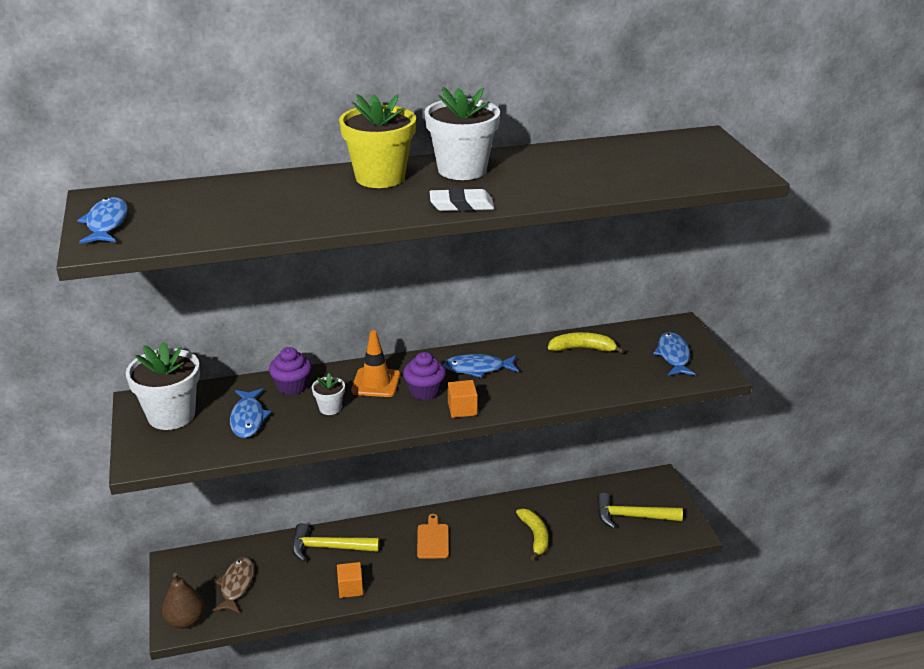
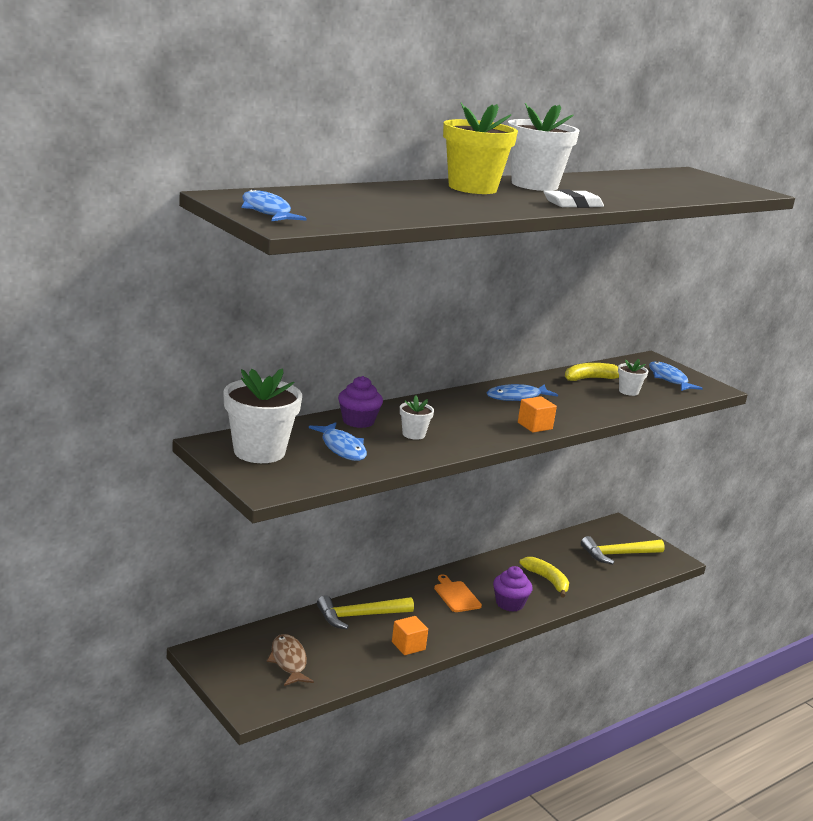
camera: 25 degrees left, 10 degrees down
(185, 620) = (258, 700): brown pear -> none
(376, 383) = (436, 413): orange traffic cone -> none
(425, 391) = (488, 416): purple cupcake -> purple cupcake (509, 604)
(609, 370) = (628, 391): none -> white flower pot

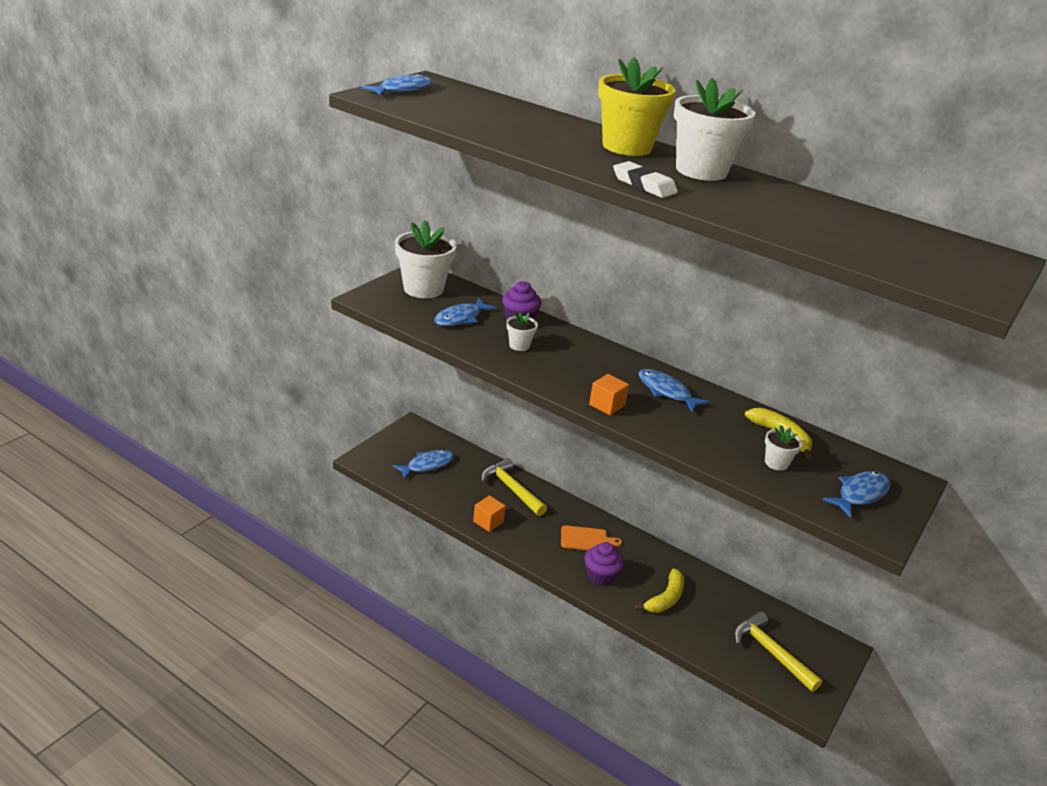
camera: 70 degrees right, 10 degrees up
(289, 661) = (427, 465): brown fish -> blue fish
(456, 595) = (586, 539): orange cutting board -> orange cutting board turned 45 degrees clockwise

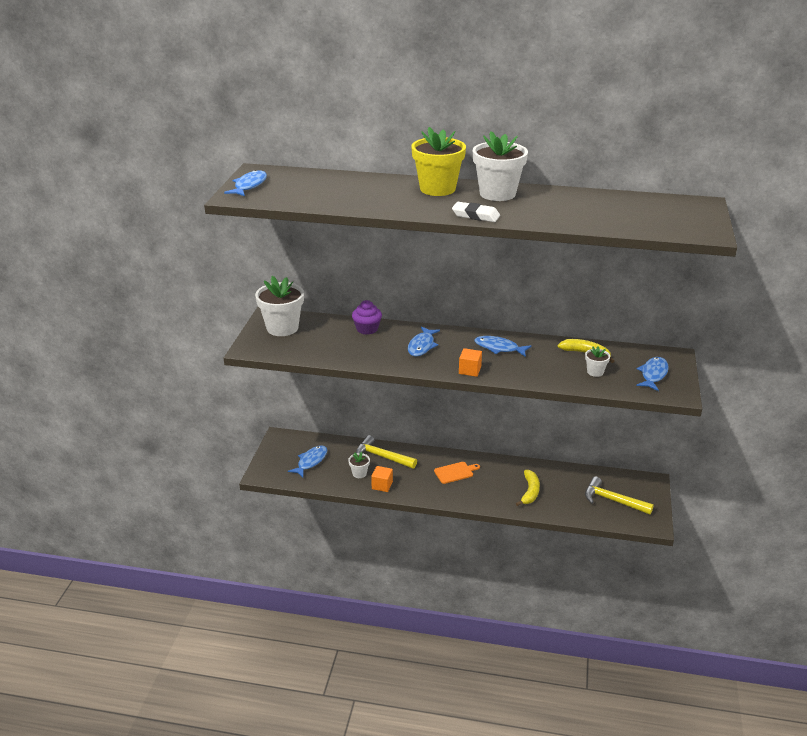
camera: 20 degrees left, 0 degrees up
(460, 318) = (327, 341): blue fish -> blue fish (422, 346)
(519, 345) = (382, 348): white flower pot -> white flower pot (359, 473)
(600, 576) = (480, 493): purple cupcake -> none

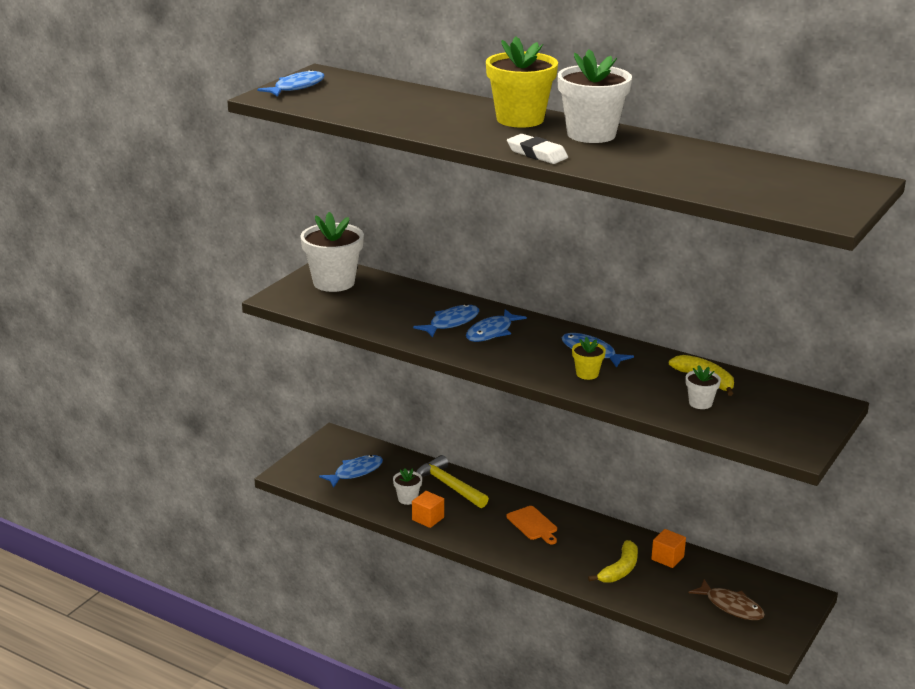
camera: 20 degrees right, 5 degrees down
(367, 329) = (436, 301): purple cupcake -> none
(455, 472) = (533, 524): orange cutting board -> orange cutting board turned 60 degrees clockwise
(470, 370) = (532, 370): orange cube -> orange cube (667, 558)
(508, 365) = (587, 374): none -> yellow flower pot
(613, 500) = (731, 606): yellow hammer -> brown fish
(653, 374) = (781, 421): blue fish -> blue fish (451, 323)

